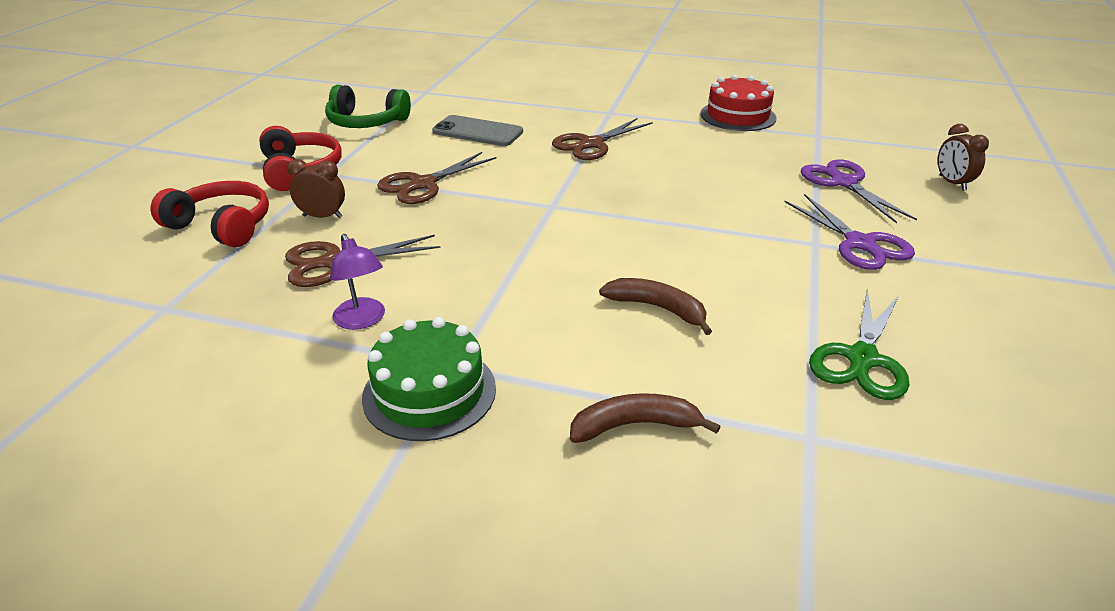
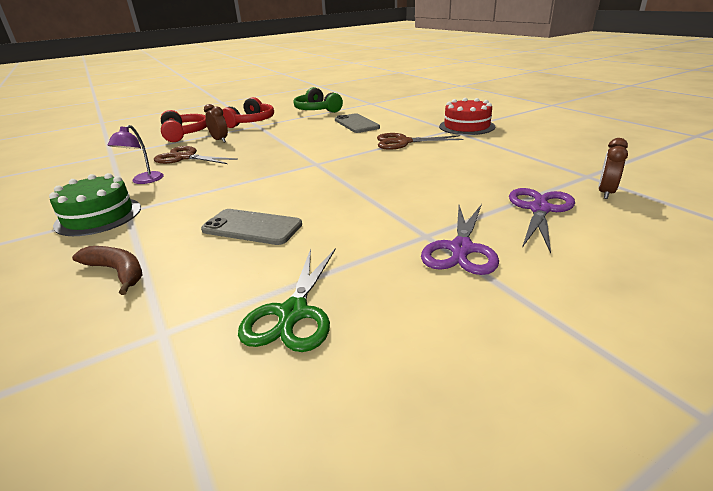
camera: 45 degrees right, 5 degrees down
(423, 184) = (282, 139): brown scissors -> none
(657, 308) = (252, 227): brown banana -> grey phone
(738, 116) = (541, 150): red cake -> red cake (466, 126)
(862, 359) = (293, 313): green scissors -> green scissors turned 60 degrees counterclockwise
(952, 183) = (661, 243): brown clock -> brown clock (605, 193)

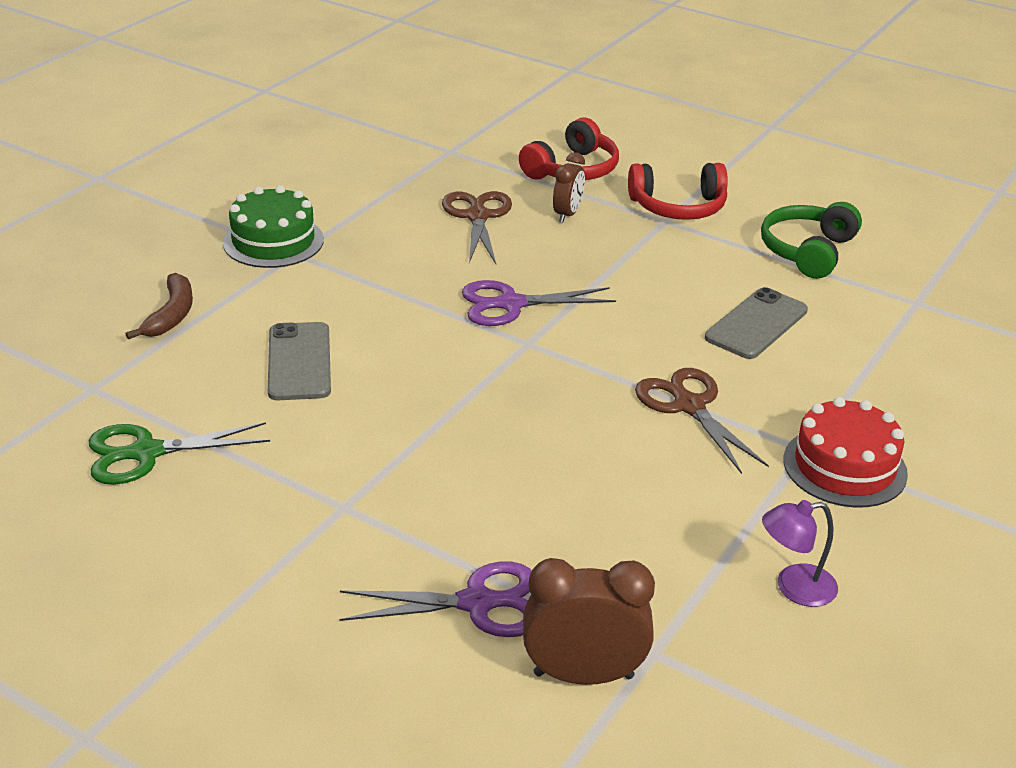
camera: 60 degrees right, 5 degrees up
(143, 181) = (380, 223): purple lamp -> purple lamp (794, 587)
(461, 249) = (321, 543): purple scissors -> purple scissors (511, 304)
(605, 193) = (583, 675): brown clock -> brown clock, size x1.61

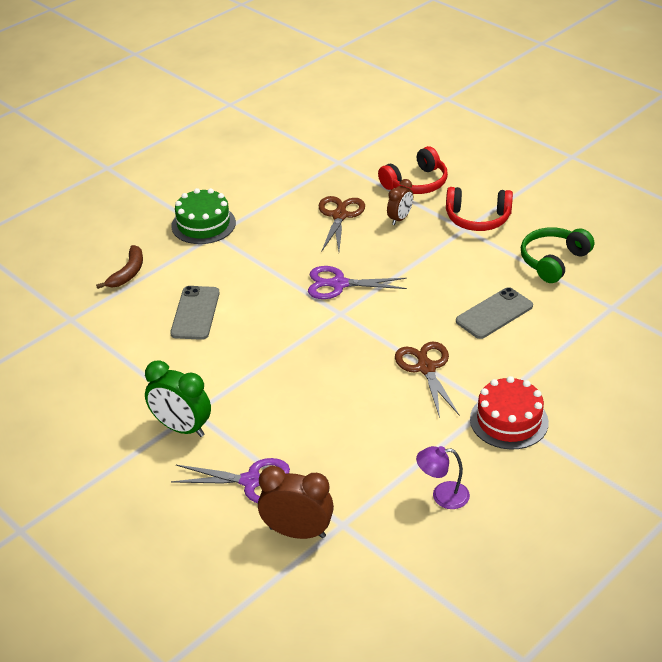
camera: 15 degrees right, 5 degrees up
(146, 453) = (91, 365): green scissors -> none
(330, 533) = (181, 428): none -> green clock

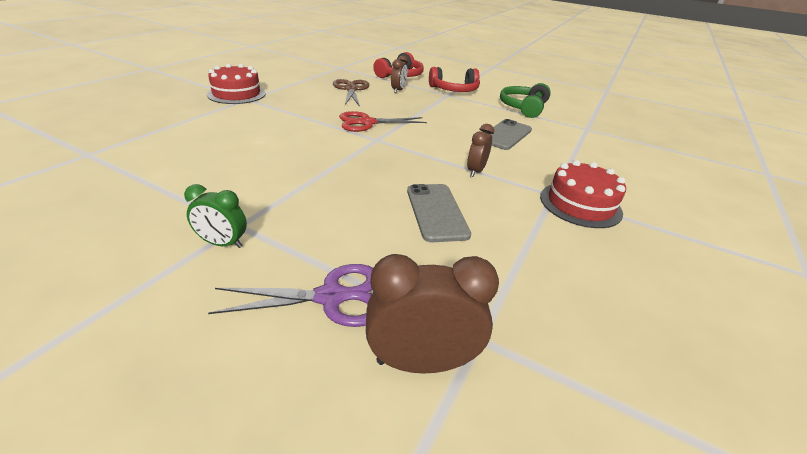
camera: 20 degrees left, 5 degrees down
(128, 273) = (161, 121): brown banana -> none
(181, 428) = (222, 243): green clock -> green clock, size x0.62
(195, 313) = (233, 144): grey phone -> grey phone (436, 212)
(203, 224) = (236, 94): green cake -> red cake
(339, 284) = (367, 123): purple scissors -> red scissors
(426, 368) = (475, 171): brown scissors -> brown clock
(442, 495) = (575, 282): purple lamp -> none

